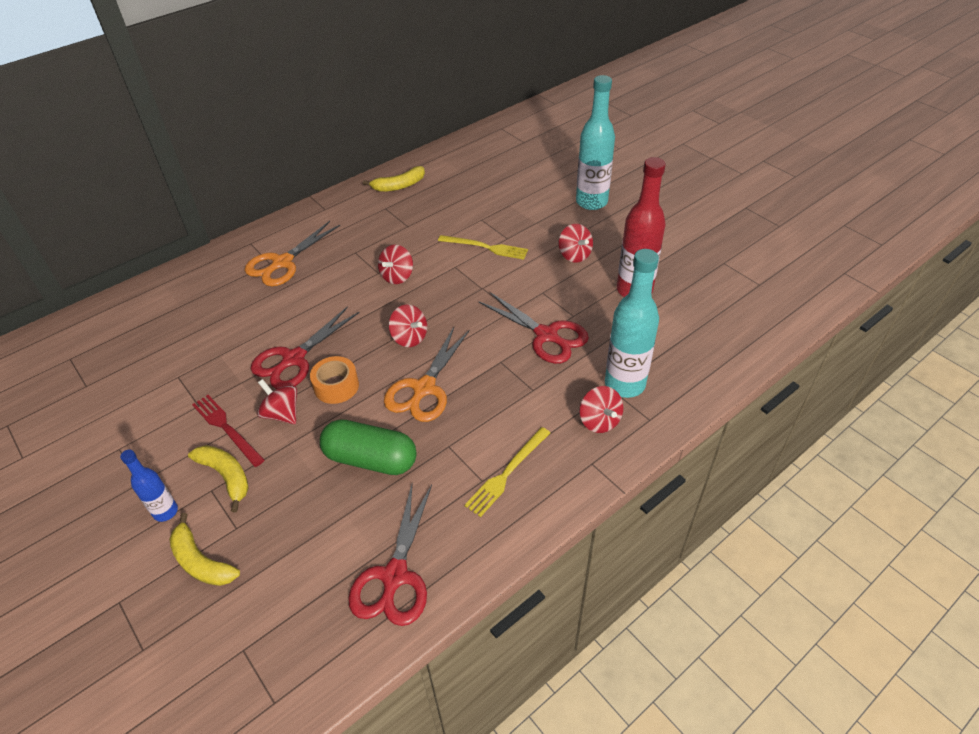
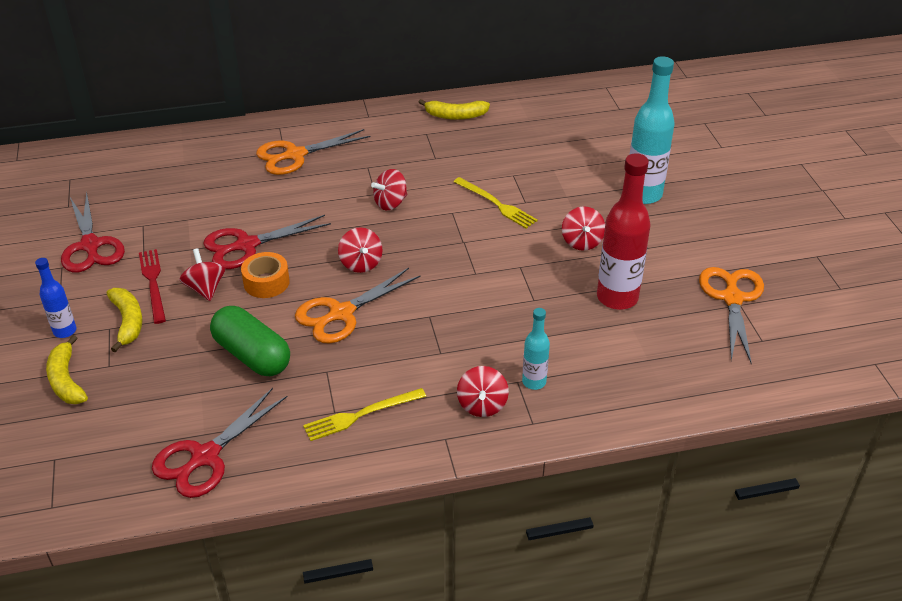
camera: 25 degrees right, 5 degrees down
(546, 335) = (492, 308): red scissors -> red scissors (90, 246)
(624, 384) = (534, 382): turquoise bottle -> turquoise bottle, size x0.53
(715, 260) = (732, 298): none -> orange scissors

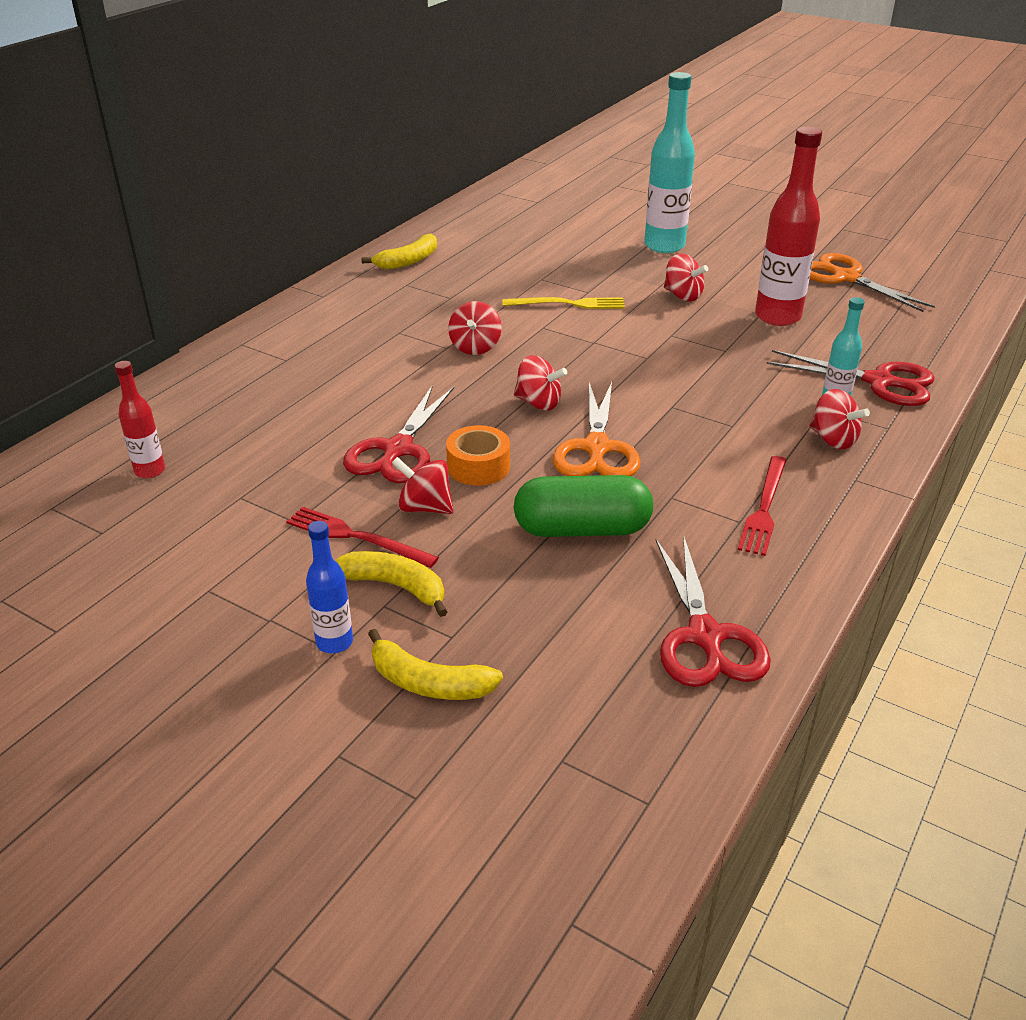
camera: 45 degrees left, 5 degrees down
(90, 246) = (208, 550): red scissors -> red scissors (879, 382)
(131, 184) = (150, 471): none -> red bottle
(295, 155) = (304, 357): orange scissors -> none
(361, 415) = (764, 508): yellow fork -> red fork

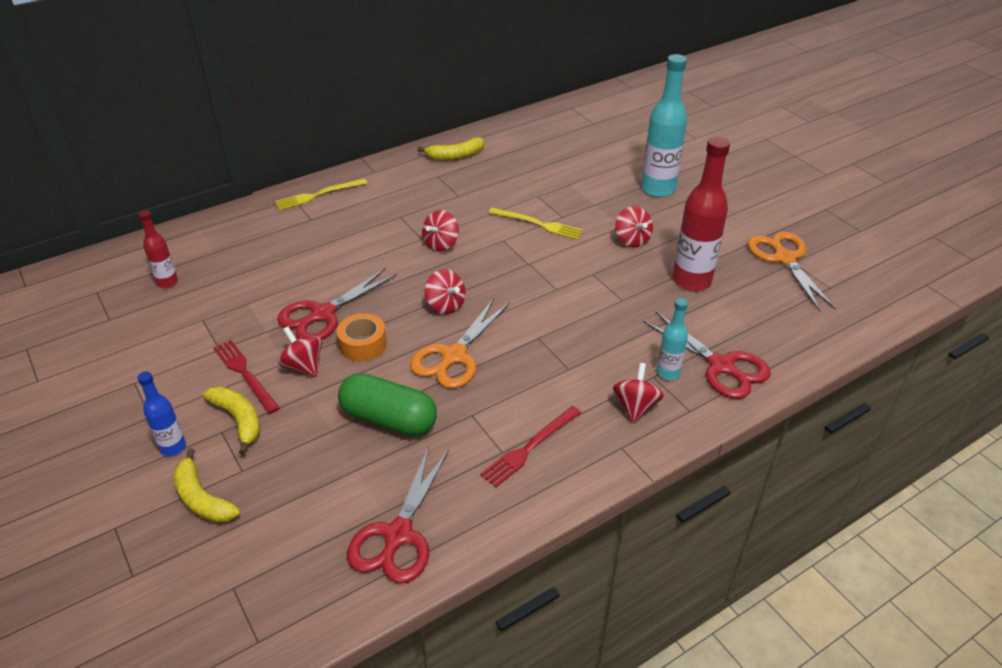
camera: 25 degrees right, 5 degrees up
(272, 334) = (318, 195): none -> yellow fork
(833, 439) = (635, 406): red spinning top -> red spinning top turned 150 degrees counterclockwise

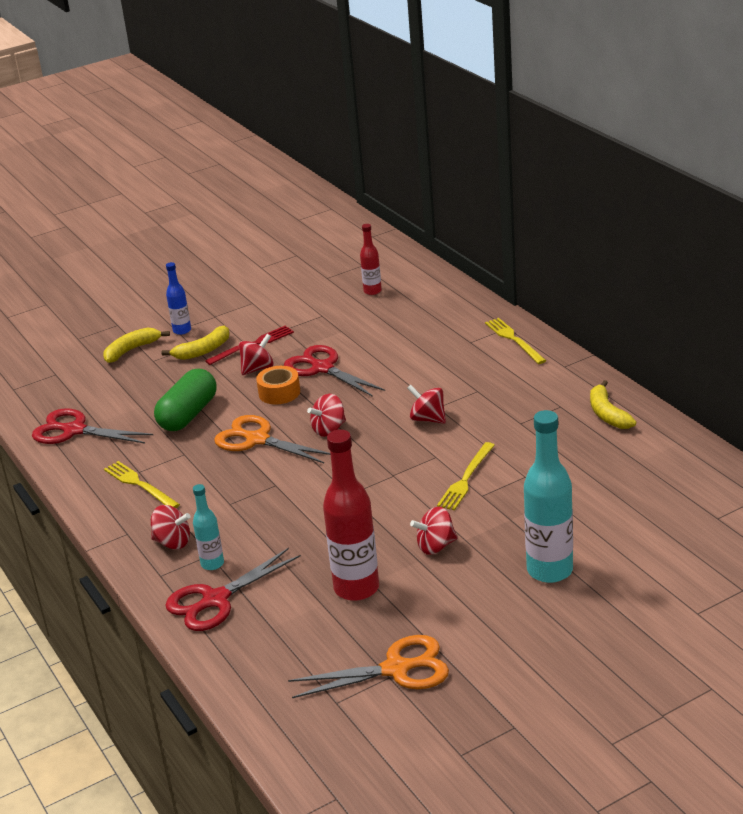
camera: 95 degrees right, 10 degrees down
(530, 447) = (139, 485): red fork -> yellow fork

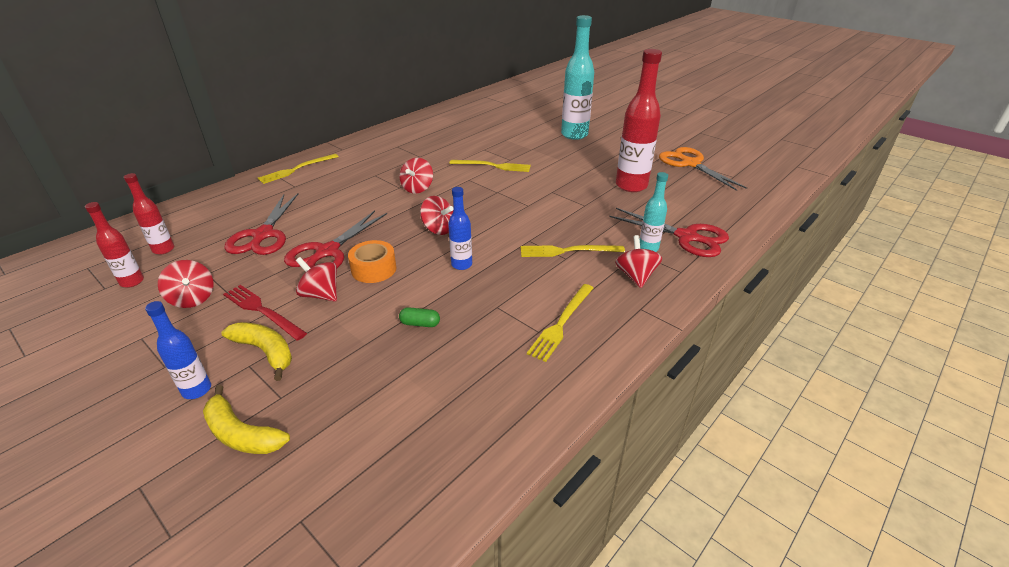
camera: 110 degrees left, 5 degrees up
(74, 430) = (468, 424): red scissors -> red scissors (263, 235)
(188, 415) = (420, 324): green capsule -> green capsule, size x0.40
(240, 507) = (567, 251): none -> yellow fork
(257, 440) = (461, 265): orange scissors -> blue bottle
(328, 286) = (132, 282): none -> red bottle
(436, 546) = (571, 167): red spinning top -> red spinning top (193, 298)
(607, 414) = (406, 132): yellow banana -> none

